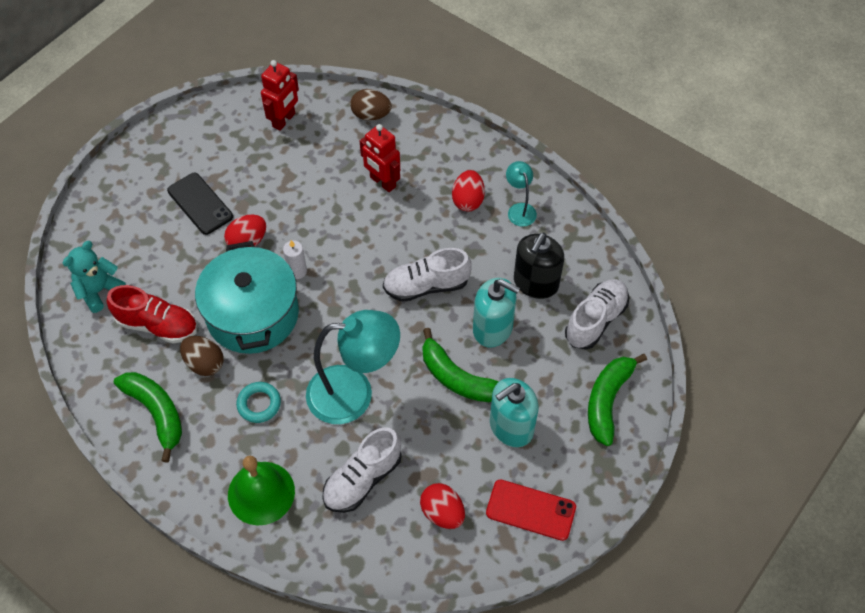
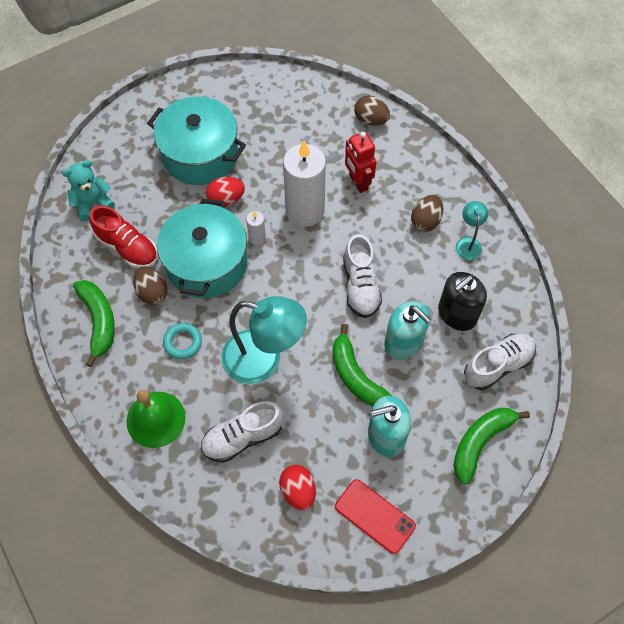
camera: 20 degrees right, 5 degrees up
(200, 204) = (200, 154): black phone -> turquoise pot
(284, 120) = (296, 103): red robot -> none
(337, 228) = (305, 210): none -> white candle
(426, 286) = (360, 286): white shoe -> white shoe turned 105 degrees counterclockwise
(468, 200) = (425, 221): red egg -> brown egg

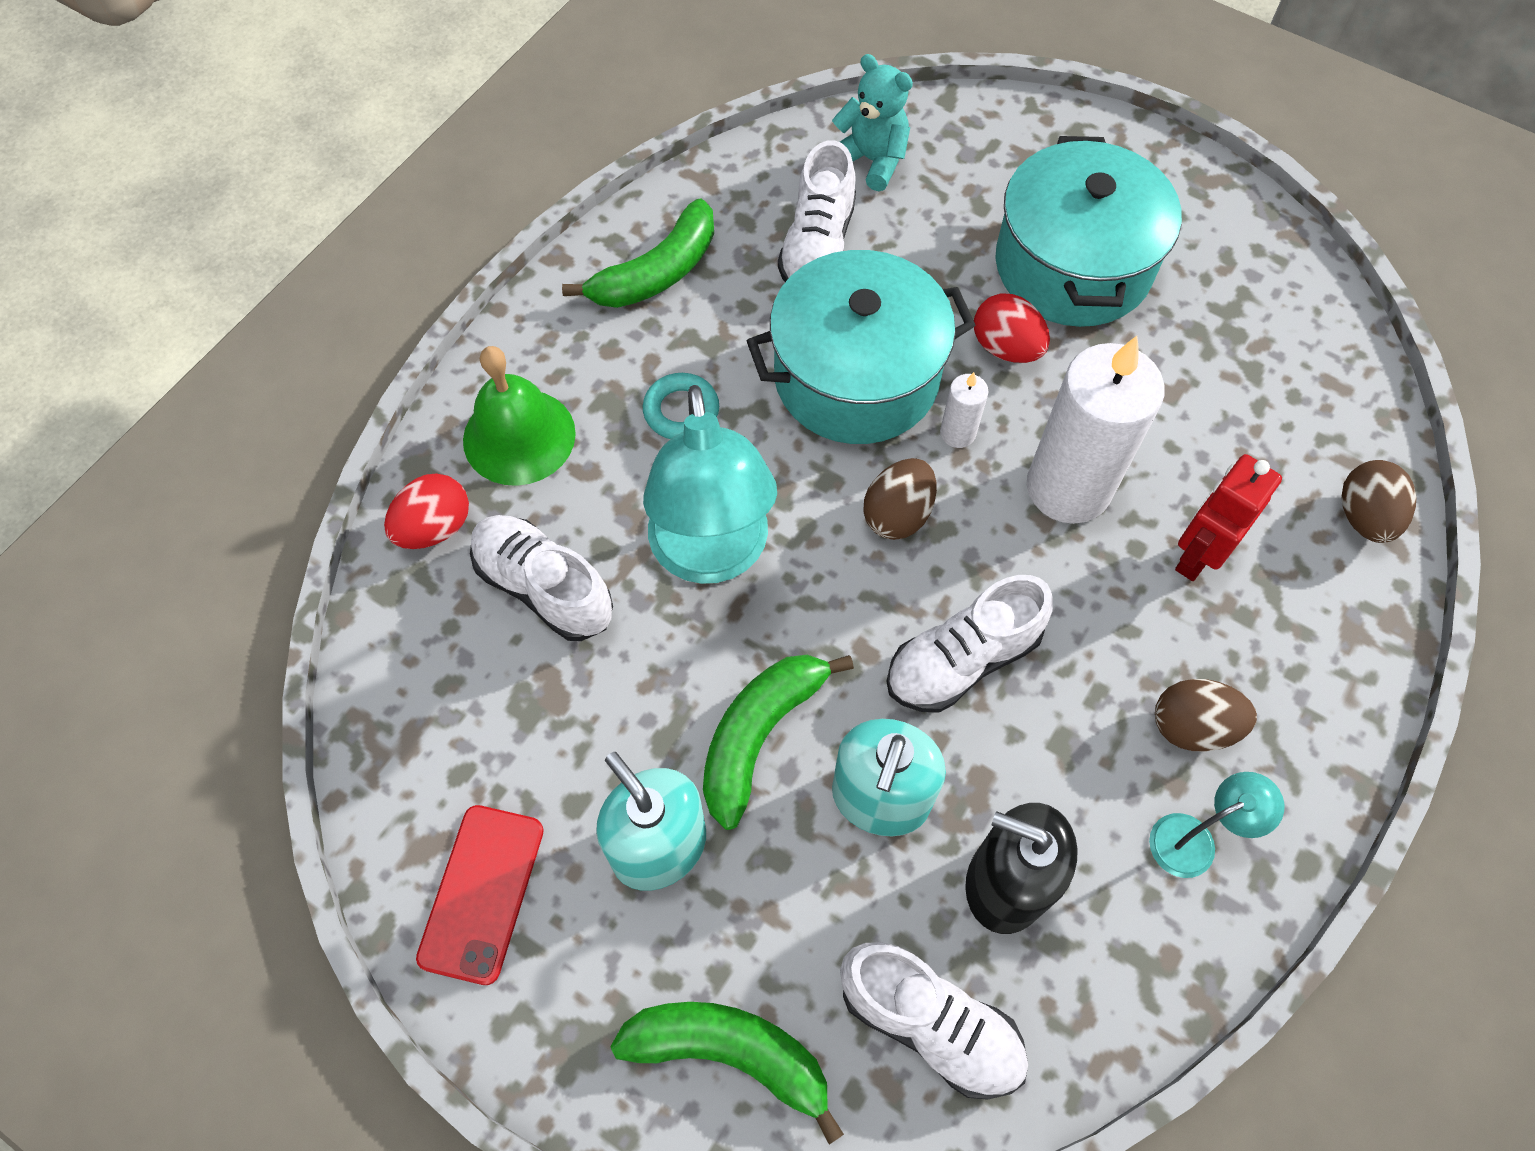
camera: 65 degrees right, 0 degrees up
(127, 247) = (817, 247): red shoe -> white shoe
(152, 292) = (752, 322): brown egg -> brown egg (897, 514)
(298, 491) = (479, 728): red egg -> red egg (435, 528)

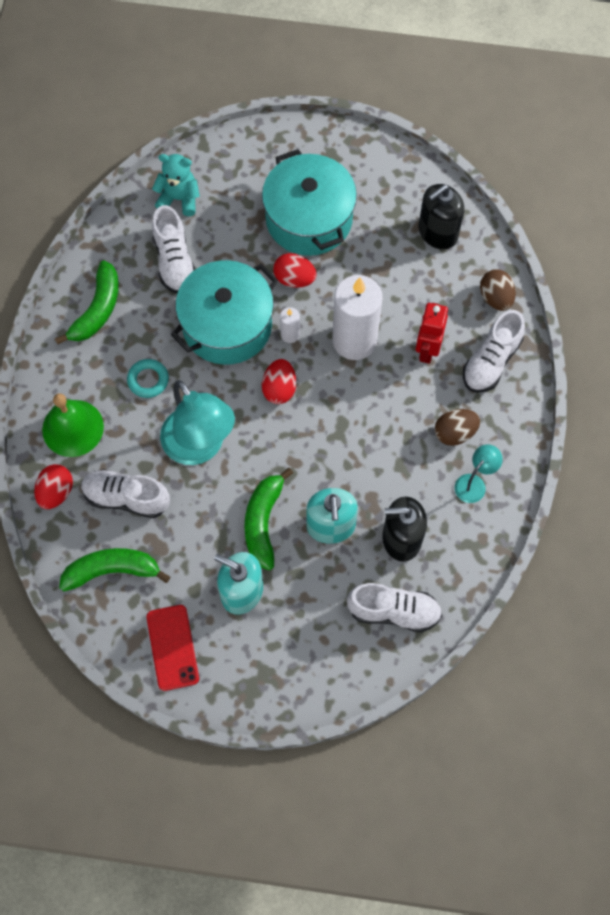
camera: 25 degrees left, 5 degrees up
(730, 1053) = (315, 662): green banana -> green banana (112, 570)
(897, 514) = (279, 389): brown egg -> red egg
(962, 660) = (340, 447): white shoe -> white shoe (491, 361)
(1294, 368) = (437, 232): none -> black soap dispenser

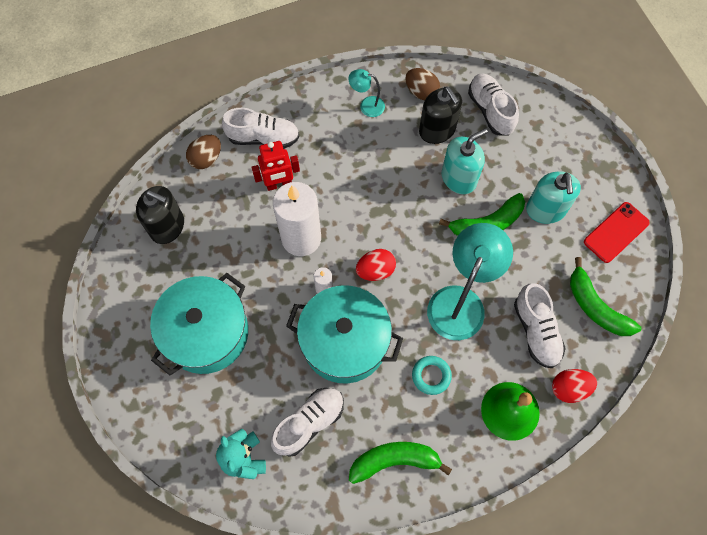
camera: 120 degrees left, 0 degrees up
(294, 279) = (271, 313): red egg -> none
(455, 433) = (336, 135): brown egg -> brown egg (421, 92)

